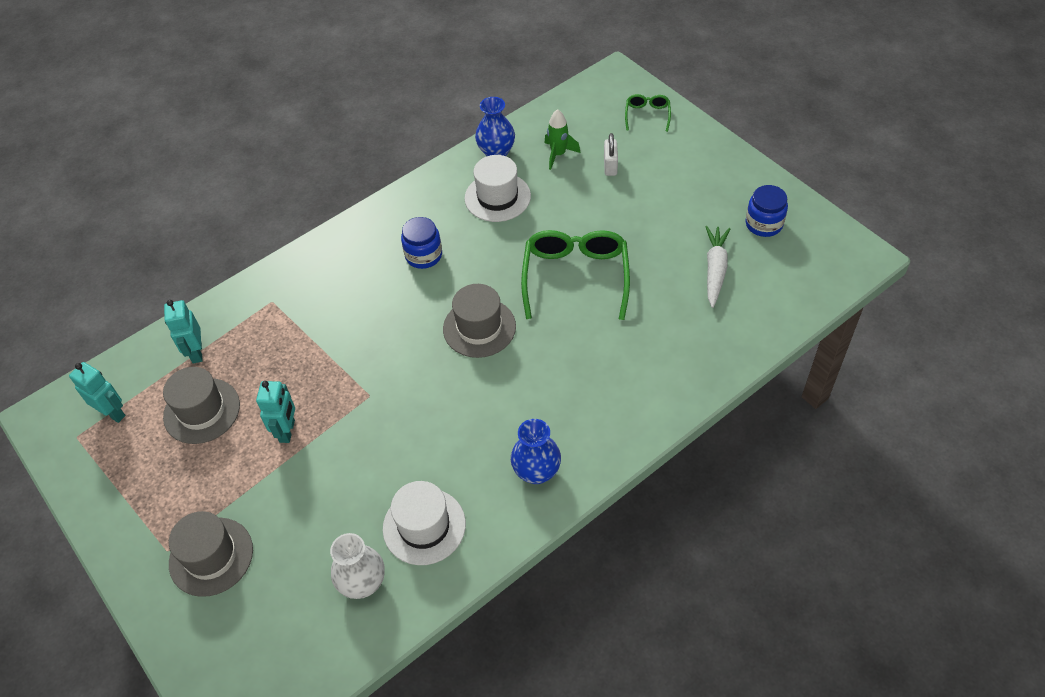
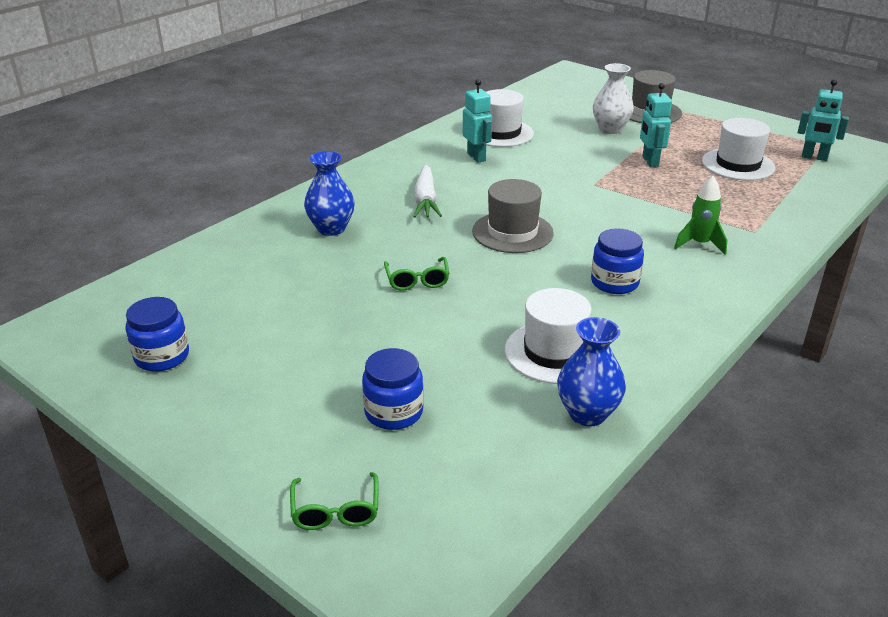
camera: 165 degrees right, 20 degrees down
(196, 352) = (787, 193): turquoise robot -> turquoise robot (476, 157)
(202, 411) = (738, 164): grey hat -> white hat
(363, 583) = (530, 112): white vase -> white vase (610, 129)
(536, 472) = (420, 160): blue vase -> blue vase (331, 229)
(558, 154) = (484, 421): green rocket -> green rocket (699, 244)
(575, 276) = (417, 280): green glasses -> green glasses, size x0.48
(610, 166) = (393, 412): white padlock -> blue jar
(715, 270) = (241, 302): white carrot -> white carrot (425, 200)

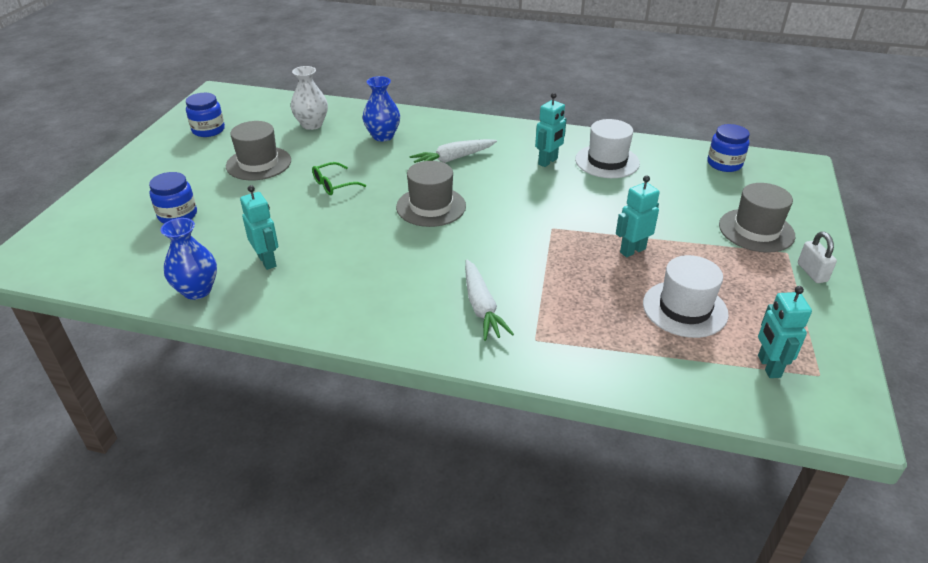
camera: 65 degrees right, 5 degrees up
(311, 326) = (258, 163): none -> grey hat
(335, 511) = (84, 220): green glasses -> none
(554, 352) = (267, 261): white hat -> turquoise robot
(610, 129) = (683, 215): white vase -> white vase (312, 125)
(614, 282) = (382, 270): blue jar -> blue jar (724, 164)
(699, 244) = (481, 307): green rocket -> white carrot
(713, 112) = (812, 272): none -> white padlock

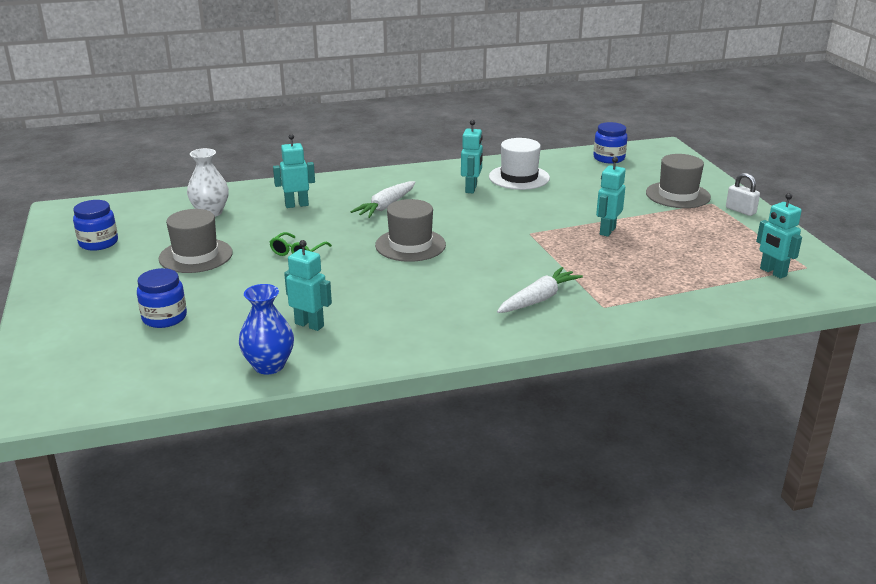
camera: 30 degrees left, 10 degrees down
(383, 136) = (296, 205): blue vase -> turquoise robot
(481, 307) = (538, 299): white carrot -> white carrot turned 90 degrees counterclockwise
(684, 309) = (684, 256): white hat -> none

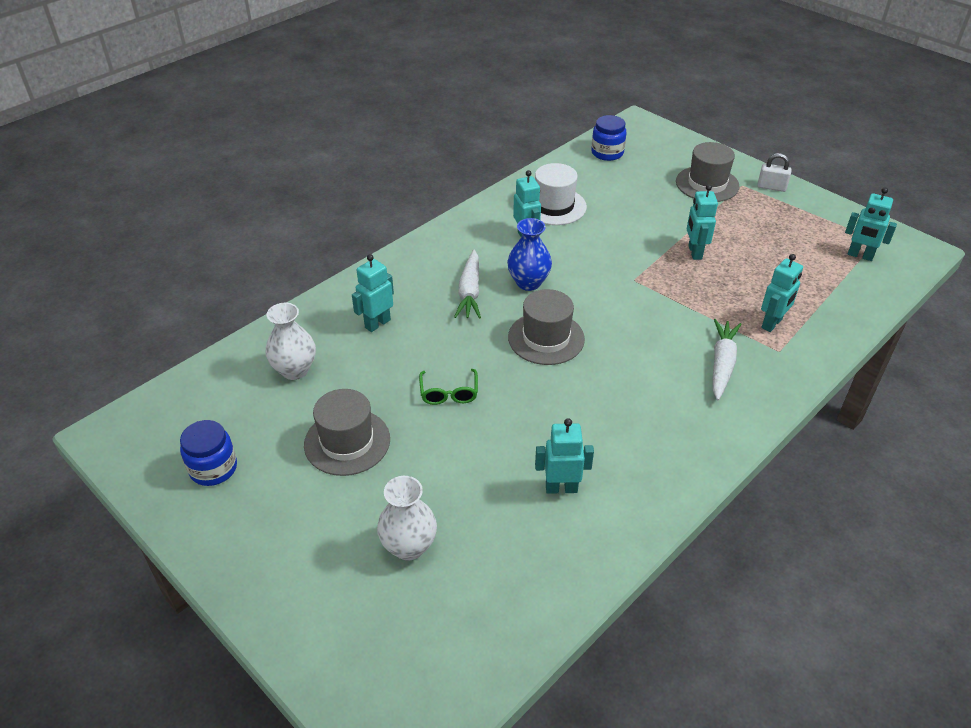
camera: 30 degrees left, 15 degrees up
(164, 318) = (409, 546): blue jar -> white vase
(269, 366) = (579, 561): blue vase -> blue vase (528, 282)
(620, 289) = (772, 324): none -> turquoise robot

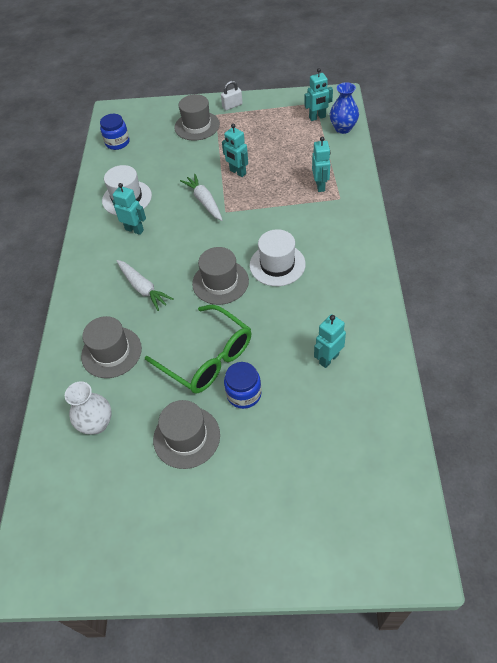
camera: 40 degrees left, 10 degrees up
(213, 468) = (126, 528): blue jar -> blue jar (244, 394)
(377, 323) = (111, 352): turquoise robot -> grey hat
(409, 546) = (295, 461): white vase -> none
(449, 393) = (207, 358): green glasses -> green glasses, size x2.06
(528, 282) = (170, 256): blue vase -> blue vase (343, 128)
(623, 364) = (277, 264): none -> white hat
(722, 364) = (323, 226): white carrot -> white carrot (204, 201)

